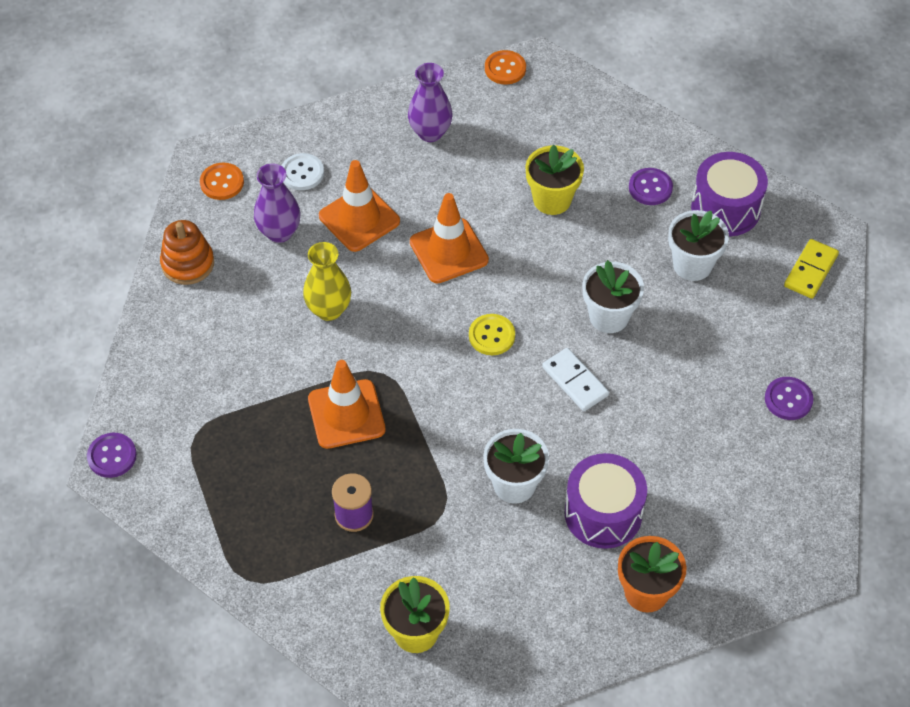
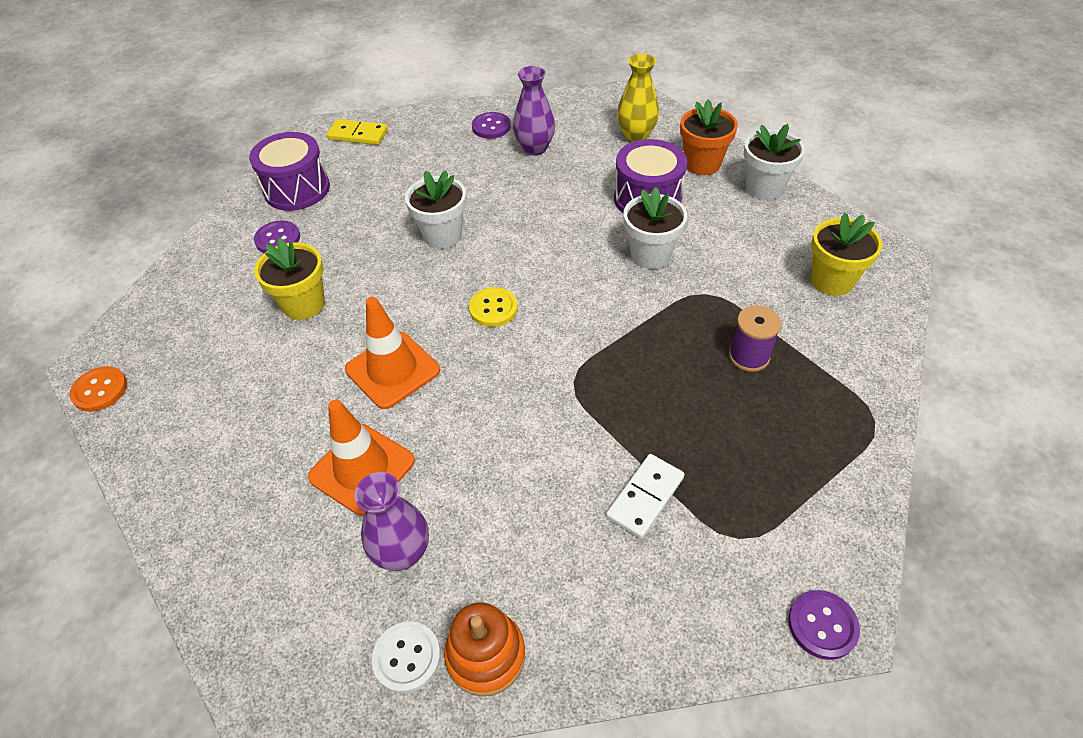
camera: 105 degrees left, 5 degrees down
(222, 182) = (325, 666): orange button -> none
(302, 173) = (293, 560): white button -> white button (407, 657)
(329, 310) = (508, 457): yellow vase -> yellow vase (636, 136)
(346, 414) = (639, 397): orange traffic cone -> none
(430, 132) = (210, 436): purple vase -> purple vase (535, 148)
(575, 381) = (523, 241): white domino -> white domino (645, 497)
(692, 265) = (368, 197): white flower pot -> white flower pot (764, 188)

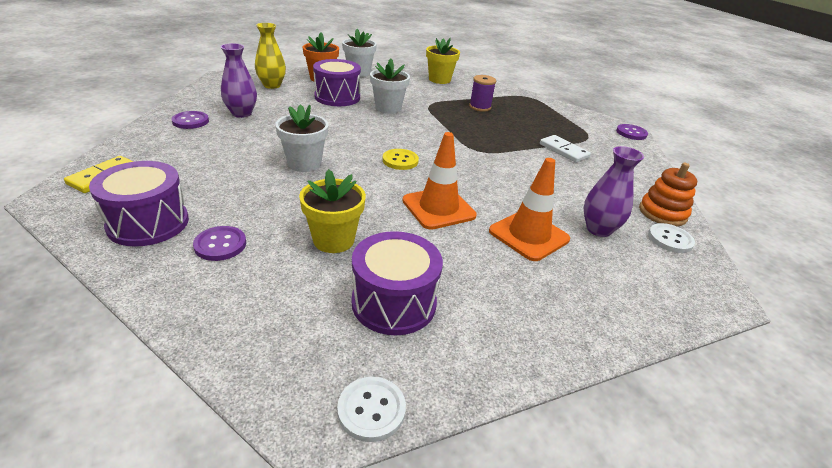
camera: 80 degrees left, 15 degrees down
(100, 390) = (371, 410): orange button -> white button
(219, 372) = (394, 302): none -> purple drum

